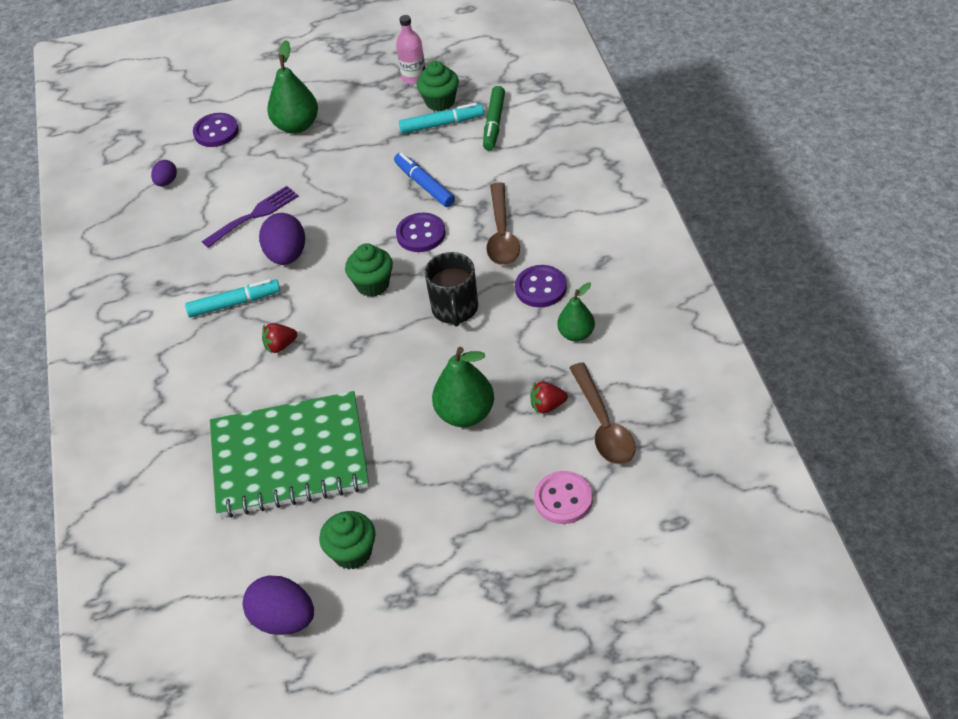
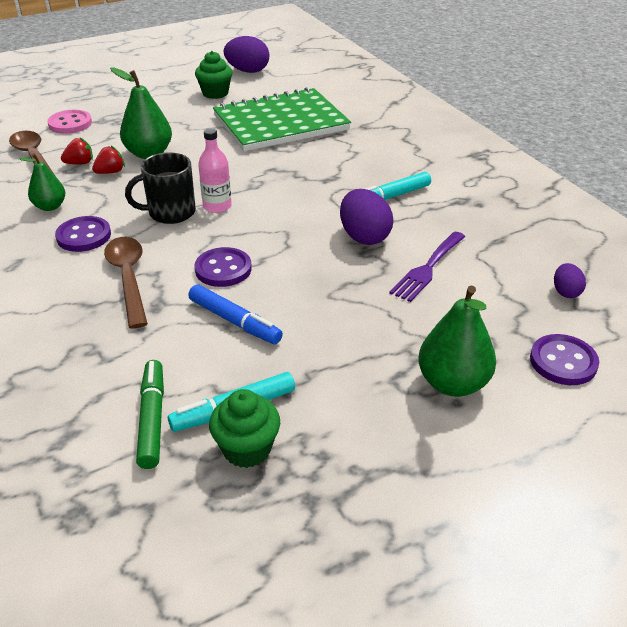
camera: 160 degrees right, 10 degrees down
(280, 346) = (326, 175): red strawberry -> red strawberry (110, 172)
(373, 284) = (260, 222): green cupcake -> none
(414, 77) = (307, 494): pink bottle -> pink bottle (217, 206)
(455, 309) = (170, 213): black mug -> black mug turned 90 degrees counterclockwise

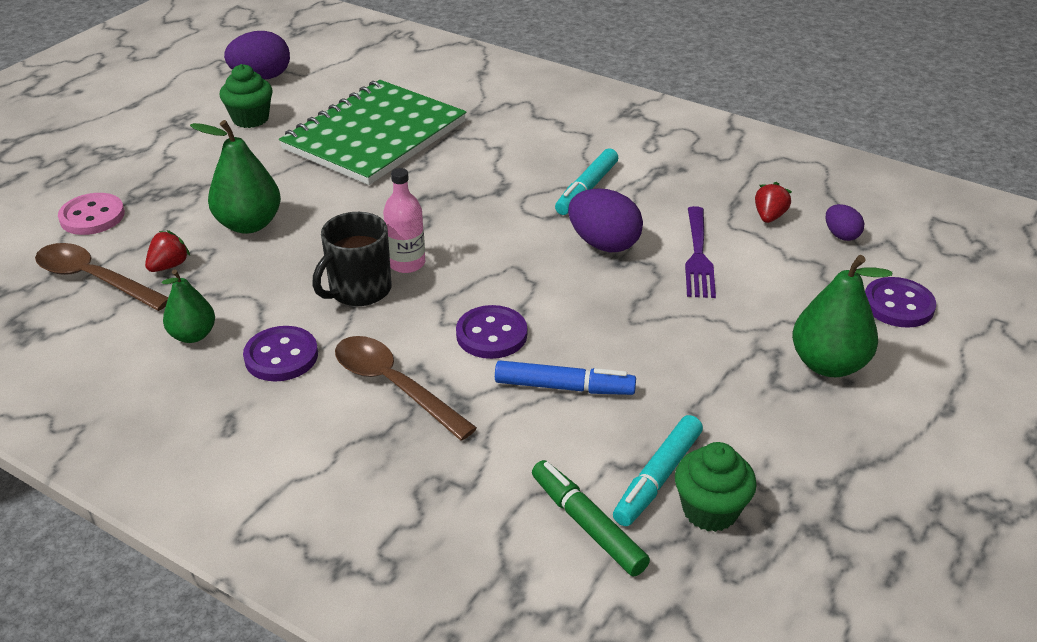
camera: 30 degrees left, 0 degrees up
(110, 172) = (225, 264): red strawberry -> red strawberry (769, 216)

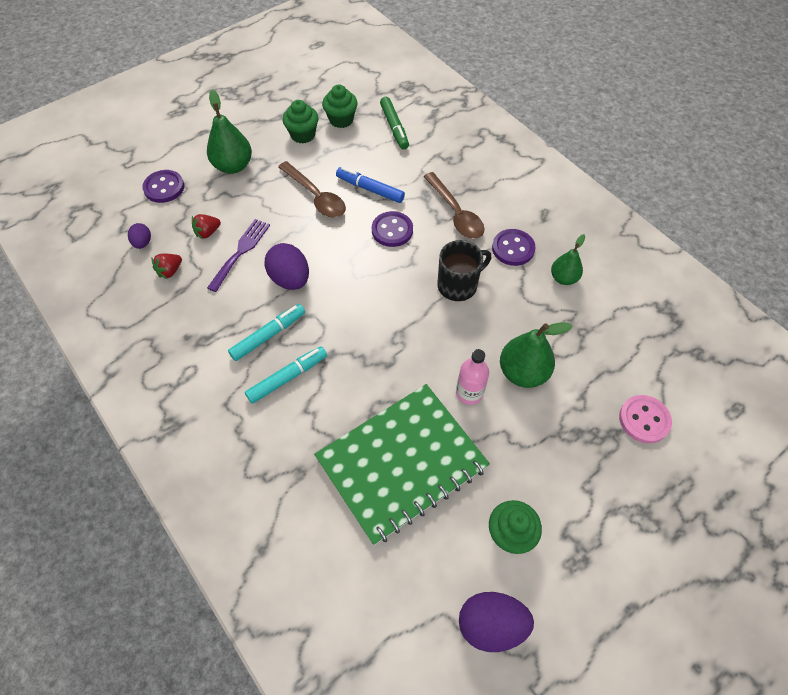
camera: 160 degrees left, 20 degrees up
(93, 279) = (632, 346): brown spoon -> brown spoon (316, 197)
(169, 266) = (581, 344): red strawberry -> red strawberry (207, 232)
(406, 263) = (422, 299): pink bottle -> pink bottle (469, 393)
(657, 478) = (353, 137): turquoise marker -> turquoise marker (287, 377)
(759, 454) = (303, 135): none -> green cupcake

